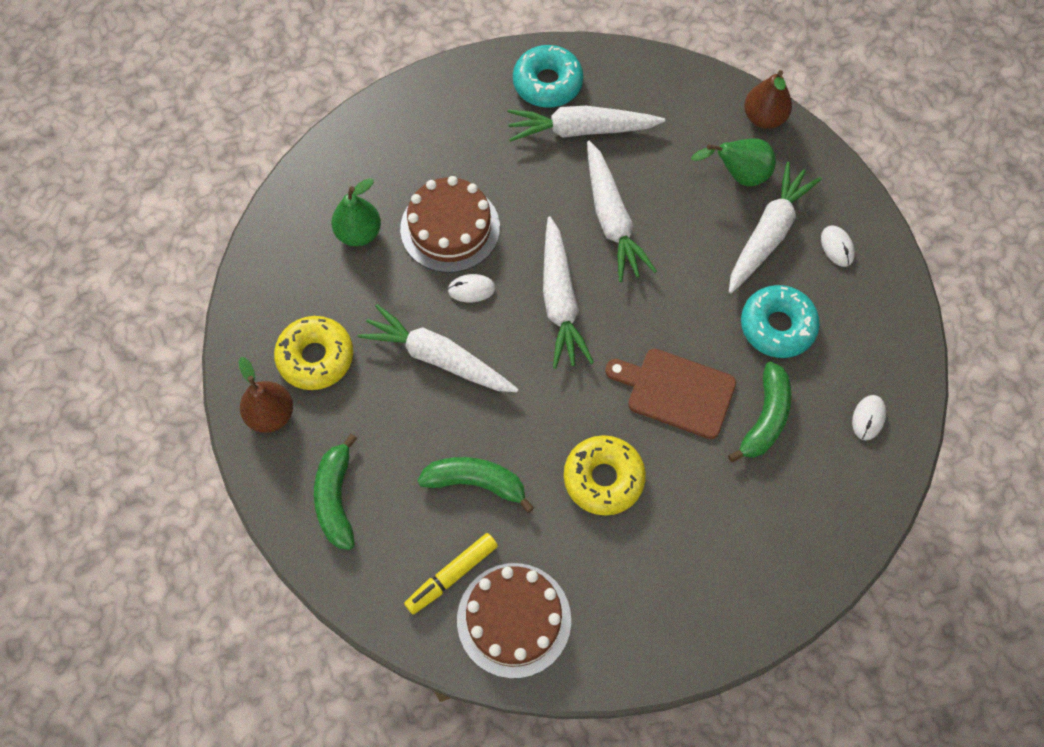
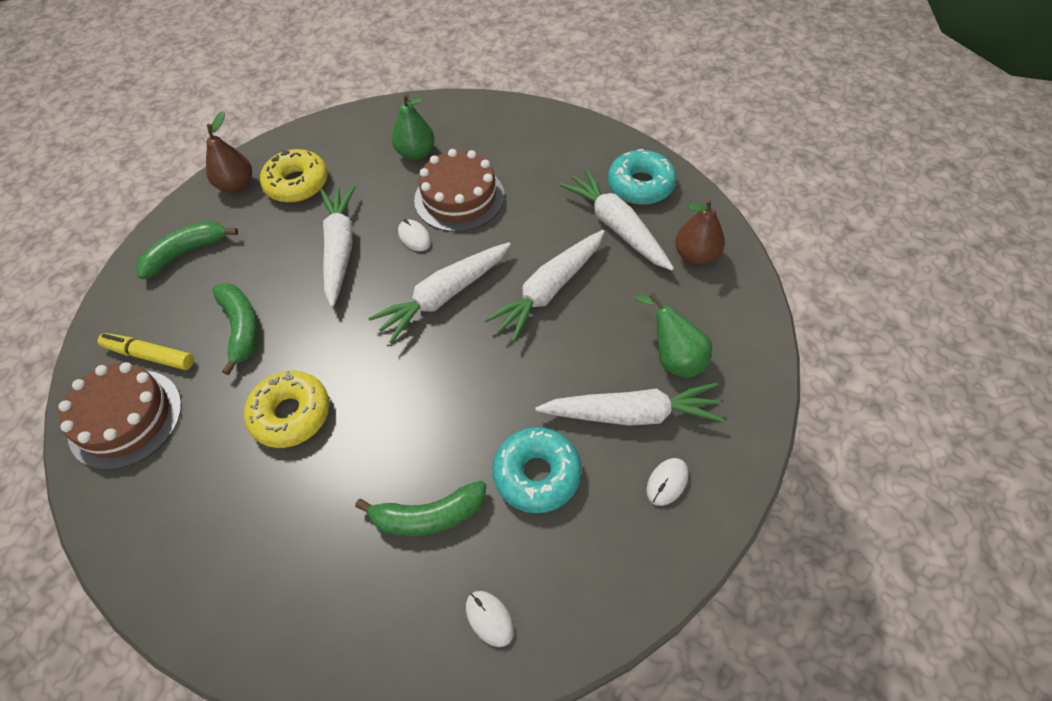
camera: 60 degrees right, 10 degrees down
(676, 392) = (410, 425): brown cutting board -> none
(764, 118) = (753, 346): brown pear -> brown pear (696, 256)
(868, 418) = (489, 618): white mouse -> white mouse turned 60 degrees clockwise

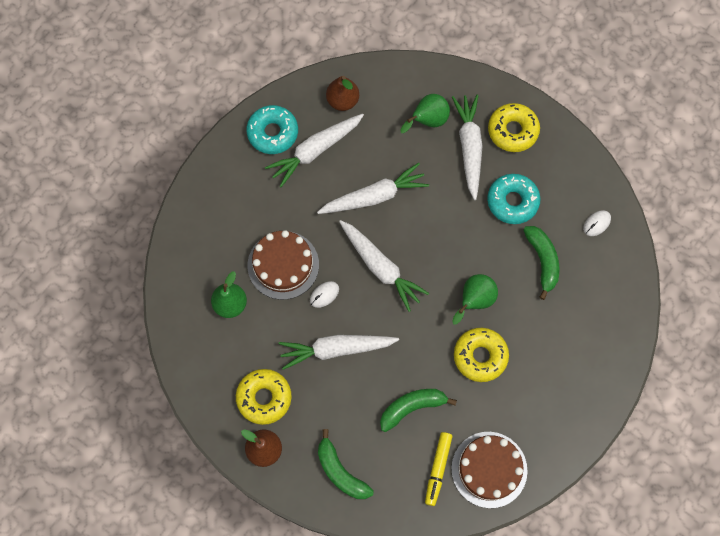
camera: 95 degrees left, 15 degrees up
(377, 410) = (474, 301): none -> green pear
(549, 290) = (374, 196): white carrot -> white carrot turned 60 degrees counterclockwise
(667, 482) = (512, 131): white mouse -> yellow donut

